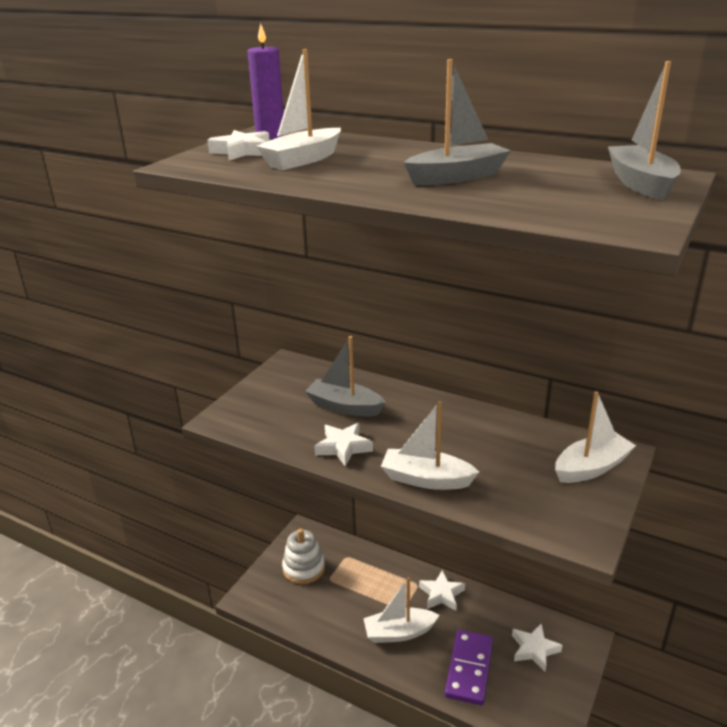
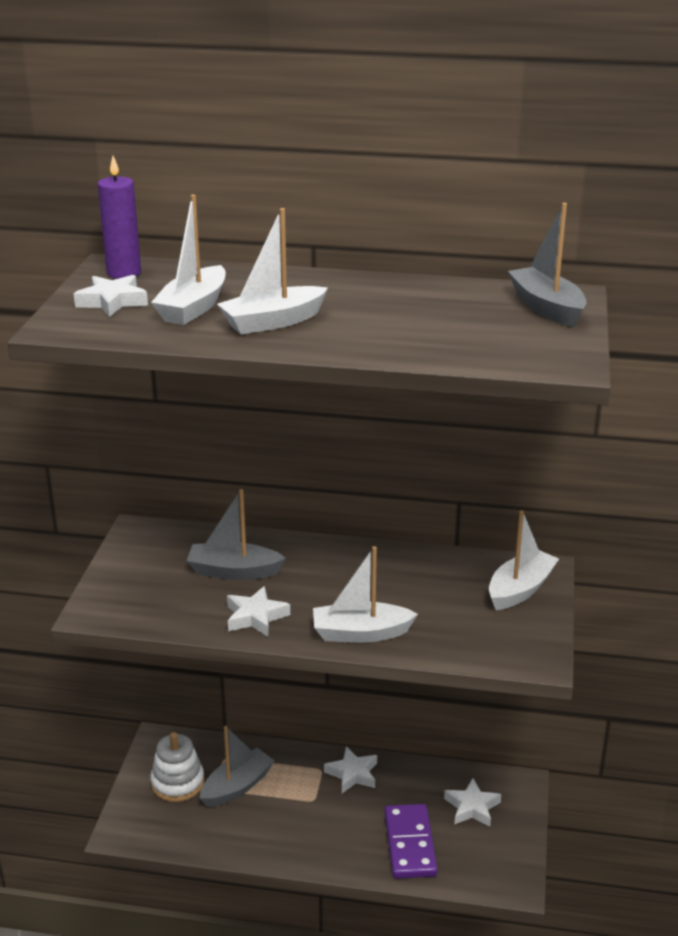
camera: 20 degrees left, 0 degrees up
(399, 632) = (319, 826): white boat -> white boat (273, 322)
(457, 177) = (372, 316): grey boat -> grey boat (237, 786)

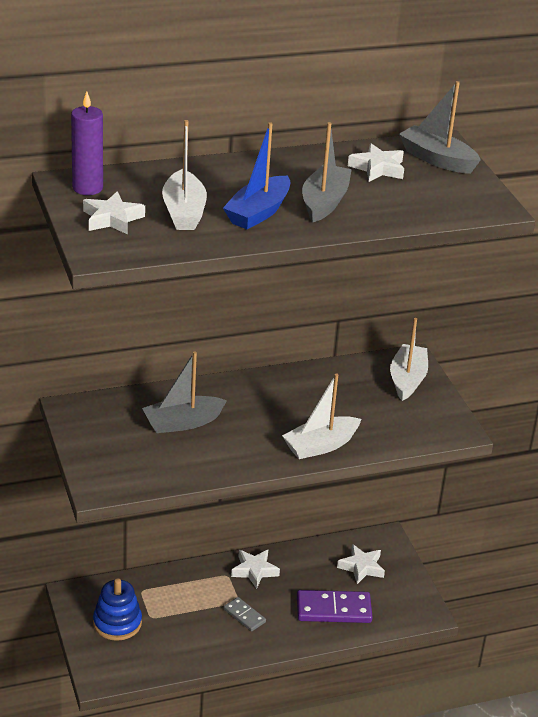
camera: 30 degrees left, 5 degrees up
(177, 782) = (117, 623): white stacking toy -> blue stacking toy
(237, 786) = (169, 610): grey boat -> grey boat (324, 202)
(255, 617) = (232, 455): white star -> white star (378, 168)
(273, 322) = (258, 213): white boat -> blue boat
(309, 818) = (244, 616): none -> grey domino
(409, 844) = (333, 609): purple domino -> purple domino turned 60 degrees counterclockwise

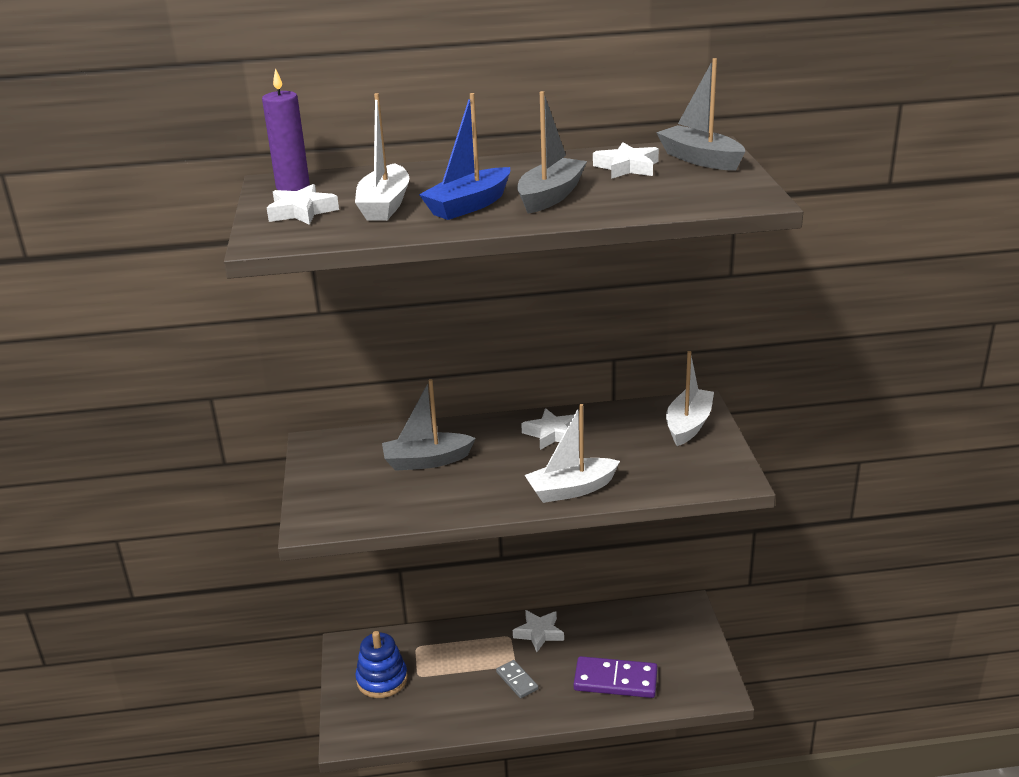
camera: 15 degrees right, 5 degrees down
(361, 567) = (655, 636): white star -> white star (552, 434)

